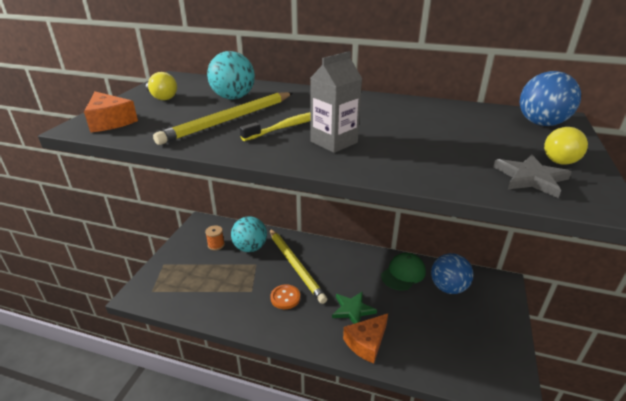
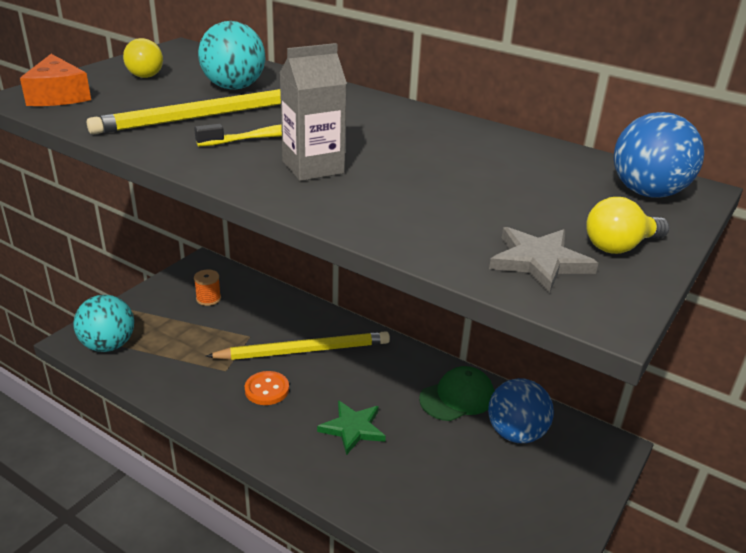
camera: 15 degrees right, 0 degrees up
(250, 248) = (253, 312): turquoise ball -> turquoise ball (108, 345)
(295, 265) = (303, 350): yellow pencil -> yellow pencil turned 90 degrees counterclockwise
(366, 343) = (348, 476): orange cheese -> none

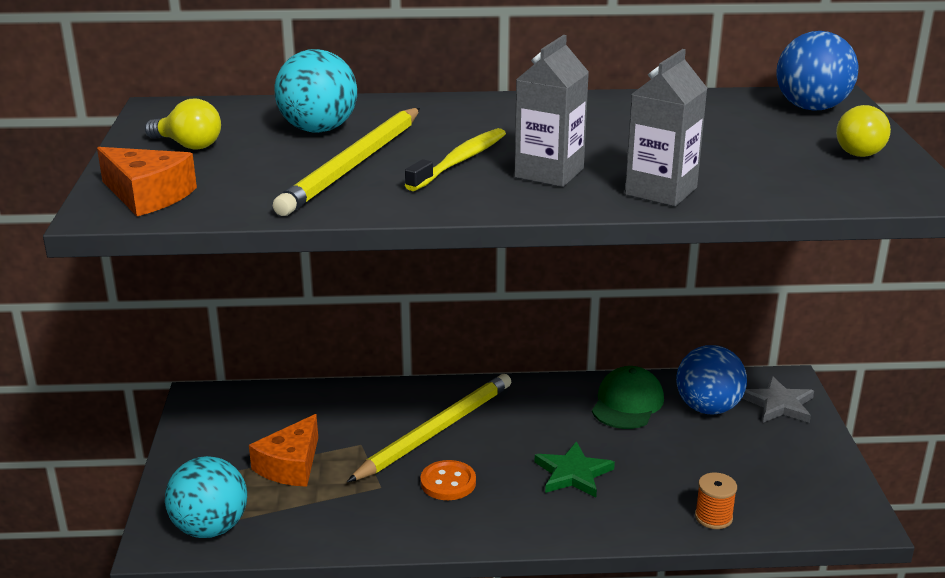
camera: 35 degrees left, 5 degrees down
(195, 329) = (291, 465): none -> orange cheese
(208, 299) = (261, 430): orange spool -> orange spool (713, 517)
(364, 212) = (661, 191): none -> grey carton
(539, 262) = (835, 179): grey star -> grey star (779, 404)

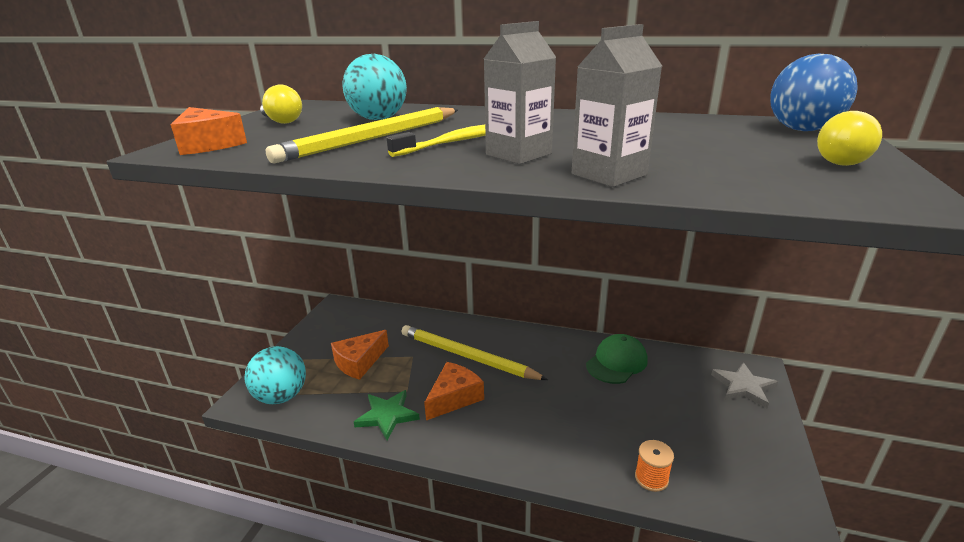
camera: 20 degrees right, 0 degrees up
(435, 431) = (467, 356): yellow pencil -> yellow pencil turned 120 degrees counterclockwise
(448, 482) = (454, 397): orange button -> orange cheese
(573, 473) = (549, 411): green star -> green star (387, 415)
(708, 408) = (680, 378): blue ball -> none

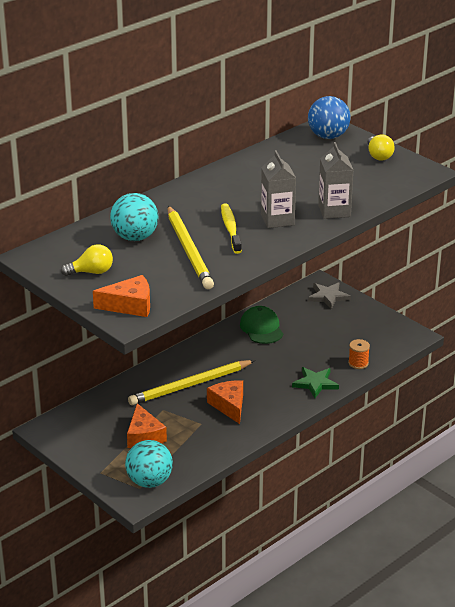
camera: 60 degrees left, 5 degrees up
(387, 415) = (219, 438): green star -> green star (315, 383)

